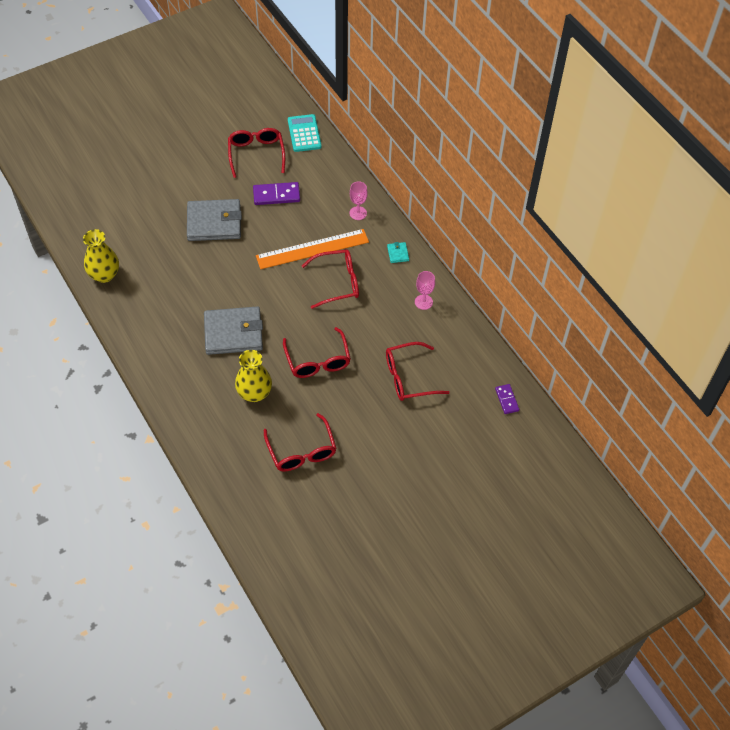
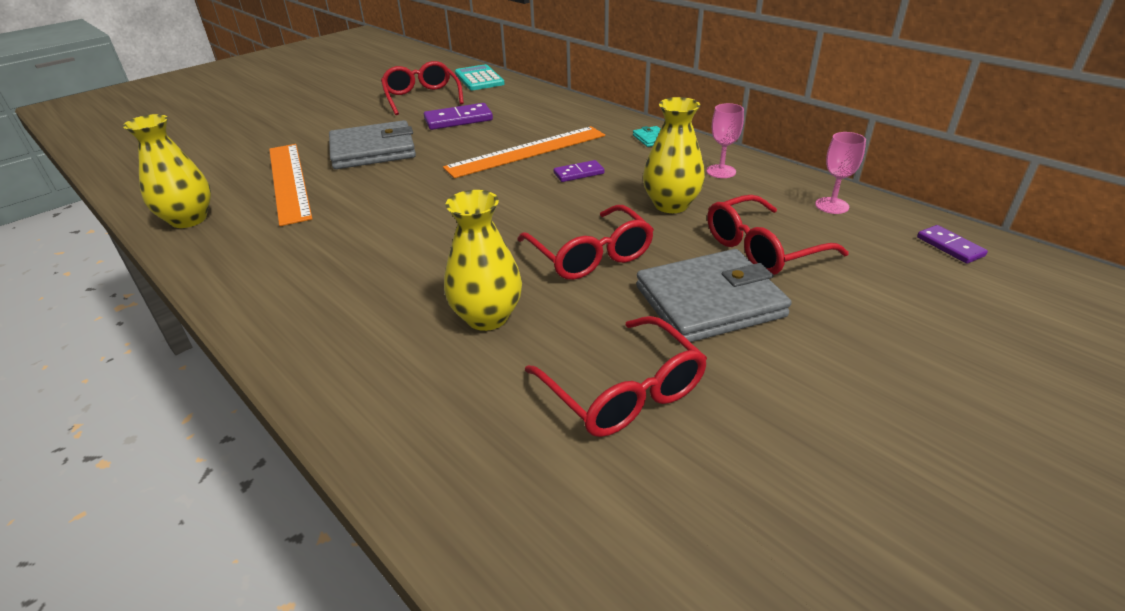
camera: 10 degrees left, 20 degrees down
(160, 247) = (289, 181): none -> orange ruler
(233, 333) = (425, 247): grey wallet -> grey wallet (709, 301)
(337, 283) = (579, 173): red glasses -> purple domino
(358, 213) = (576, 118): pink goblet -> pink goblet (832, 205)
(378, 328) = (671, 205): none -> yellow vase

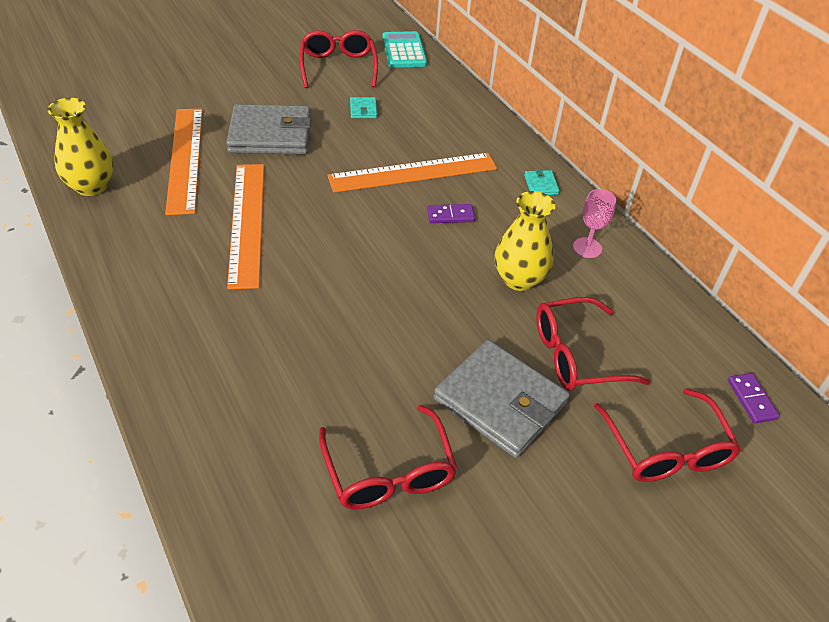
camera: 10 degrees right, 10 degrees up
(372, 215) = (247, 222): none -> orange ruler
(458, 120) = (363, 110): purple domino -> turquoise wallet
(487, 317) = (308, 367): yellow vase -> none
(589, 255) = (420, 321): red glasses -> red glasses (665, 448)
(709, 301) = (500, 401): grey wallet -> grey wallet turned 45 degrees clockwise
(832, 205) = (670, 320): pink goblet -> none

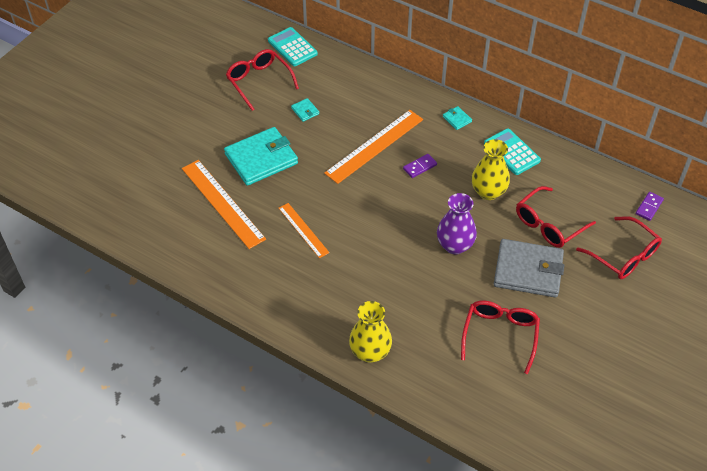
camera: 25 degrees left, 5 degrees up
(91, 186) = (182, 252): yellow vase -> yellow vase (370, 352)
(247, 222) = (303, 230): orange ruler -> orange ruler, size x0.59
(270, 134) = (261, 159): grey wallet -> turquoise wallet
(388, 471) = (500, 336): red glasses -> red glasses turned 120 degrees counterclockwise
(421, 322) = (455, 245): none -> purple vase
(587, 248) = (511, 152): pink goblet -> turquoise calculator
(751, 399) = (649, 207): purple domino -> purple domino turned 75 degrees clockwise

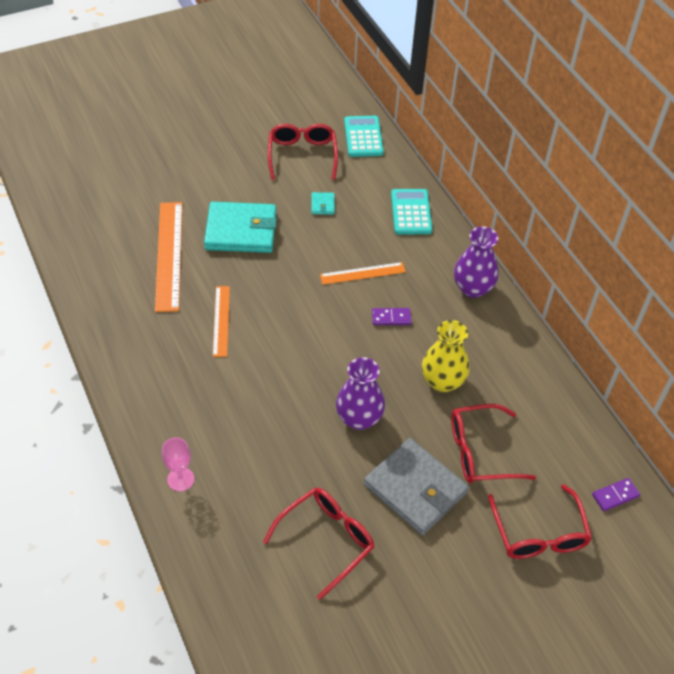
camera: 30 degrees right, 0 degrees up
(370, 352) = (180, 479): yellow vase -> pink goblet
(374, 146) = (362, 273): orange ruler -> orange ruler, size x0.59
(457, 119) = (472, 288): turquoise wallet -> purple vase
(511, 152) = (504, 353): turquoise calculator -> turquoise calculator (411, 212)

